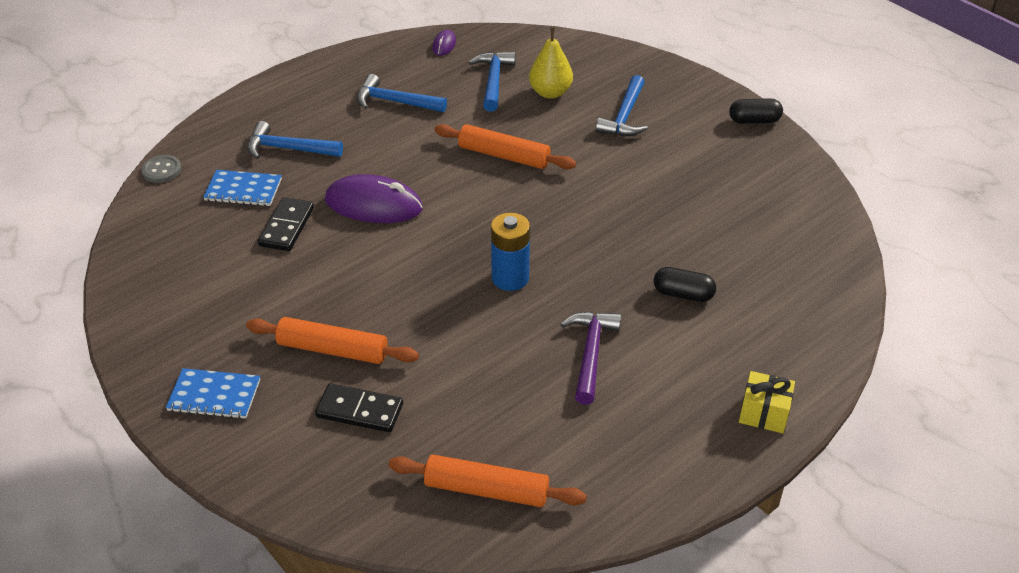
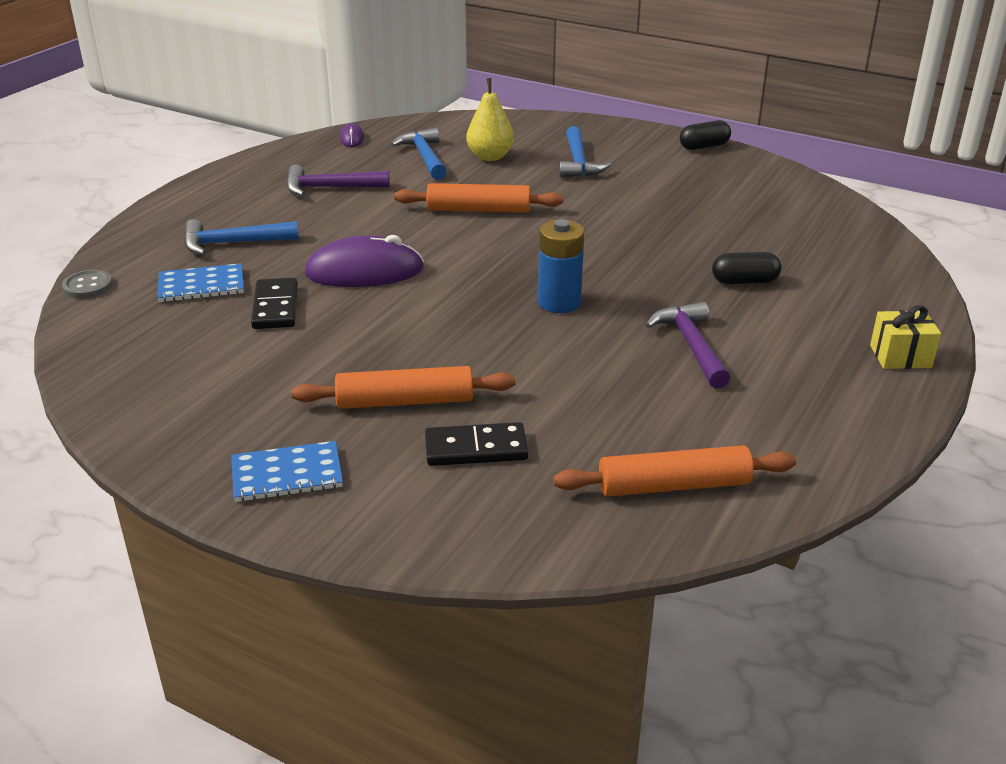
camera: 20 degrees left, 10 degrees down
(395, 102) = (330, 188): blue hammer -> purple hammer

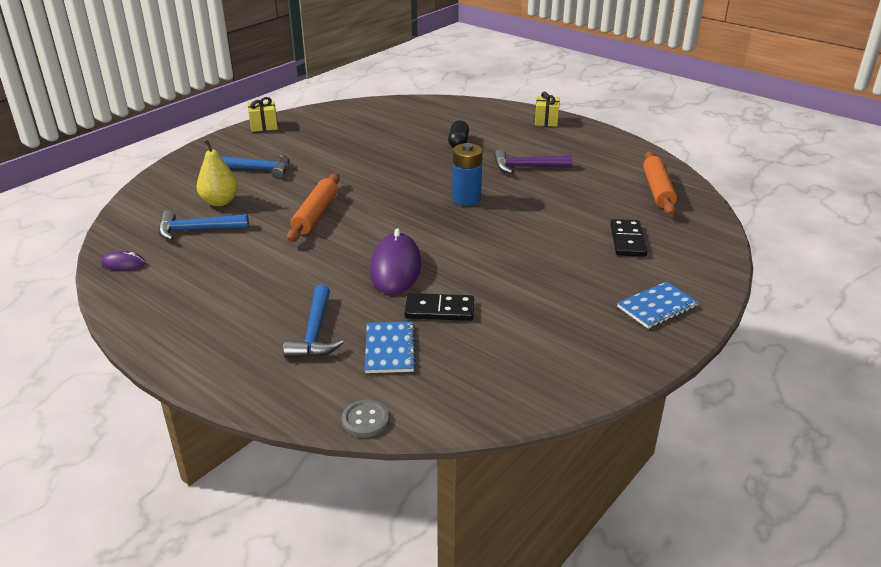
camera: 80 degrees left, 0 degrees up
(287, 474) = (657, 307): blue notebook -> blue notebook turned 60 degrees clockwise
(330, 188) = (229, 279): purple hammer -> none
(405, 401) = (577, 260): orange rolling pin -> none
(704, 146) = (264, 126): black capsule -> yellow gift

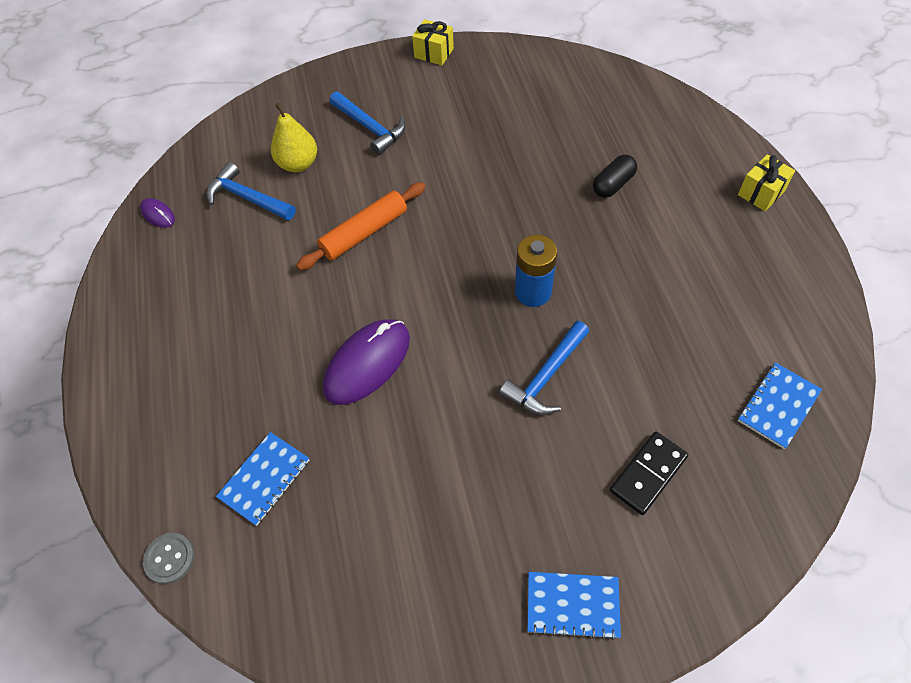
camera: 40 degrees right, 25 degrees up
(315, 333) = (225, 412): blue hammer -> blue hammer (546, 376)
(439, 310) = (352, 454): black domino -> none
(527, 167) = (652, 272): purple hammer -> none
(657, 190) = (778, 406): orange rolling pin -> blue notebook

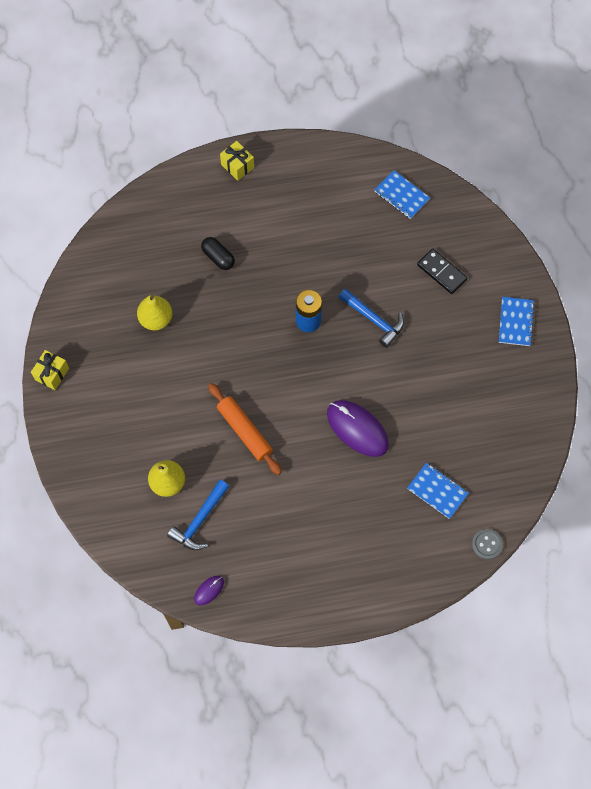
camera: 90 degrees left, 10 degrees up
(370, 128) = (135, 427): blue hammer -> none
(513, 132) = (156, 319): none -> yellow pear

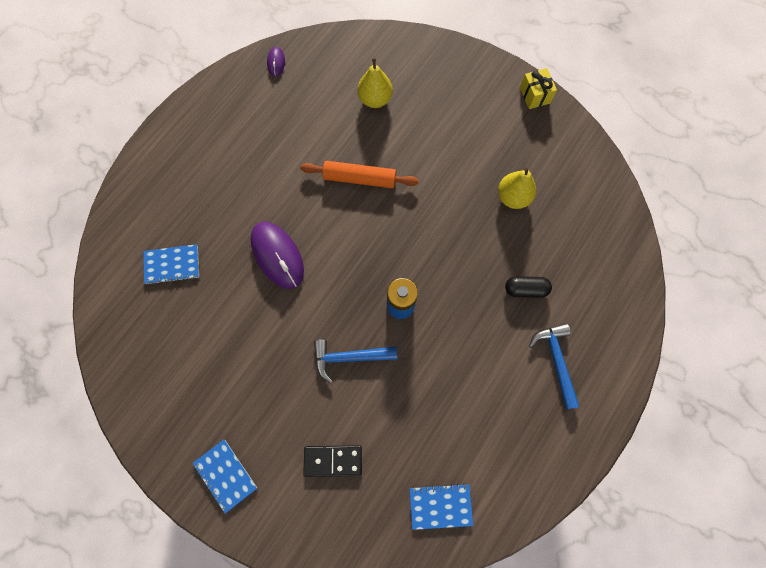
camera: 135 degrees right, 5 degrees up
(200, 520) = (327, 96): blue hammer -> blue hammer (556, 361)
(237, 166) = (604, 387): yellow gift -> none
(357, 429) = (277, 255): purple mouse -> purple mouse turned 60 degrees clockwise
(486, 544) = (100, 259): grey button -> none

